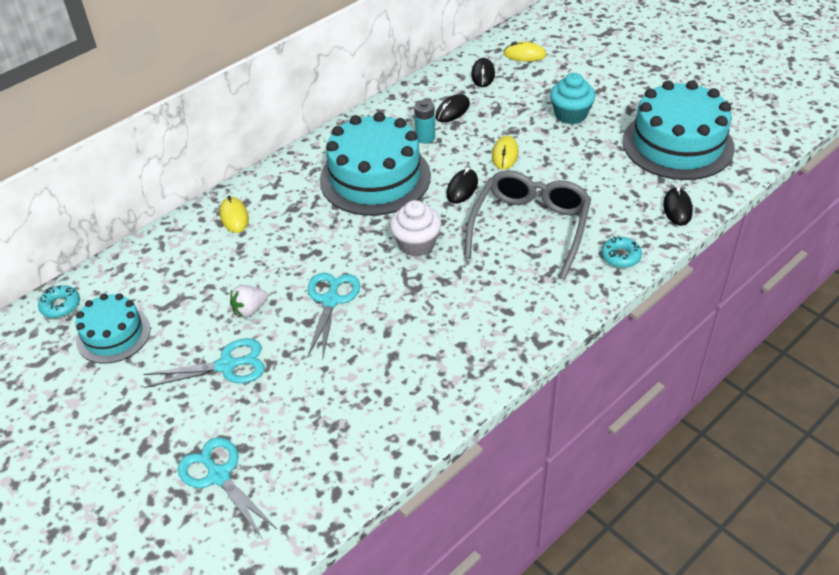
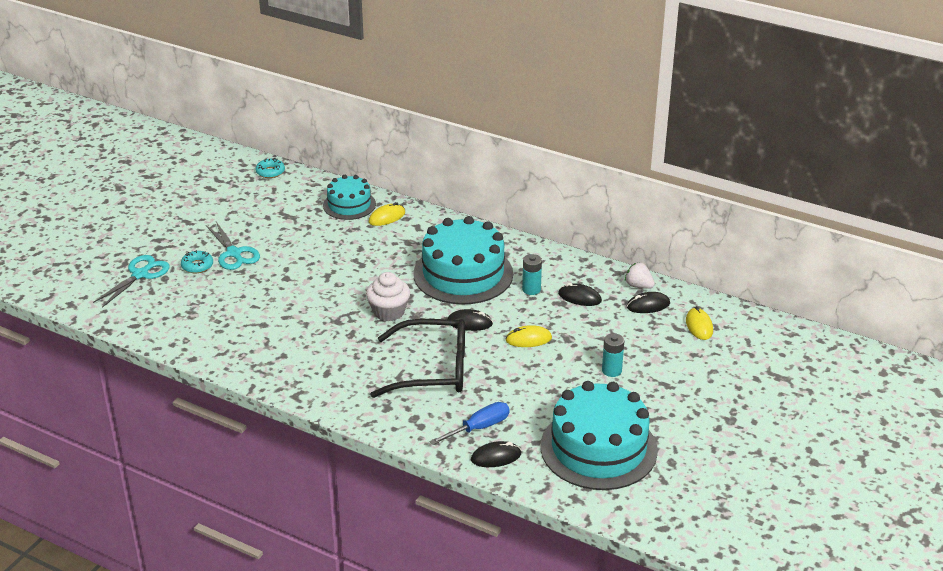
camera: 70 degrees right, 10 degrees down
(113, 335) = (250, 200): turquoise cake -> turquoise cake (349, 205)
(250, 310) = (290, 249): white strawberry -> white strawberry (638, 286)
(331, 300) = (311, 283): turquoise scissors -> none
(530, 228) = (432, 369): grey glasses -> black glasses
(570, 115) = (611, 370): turquoise cupcake -> turquoise battery
(620, 256) = (414, 428): turquoise donut -> turquoise donut (197, 266)
(632, 212) = (479, 428): none -> blue screwdriver

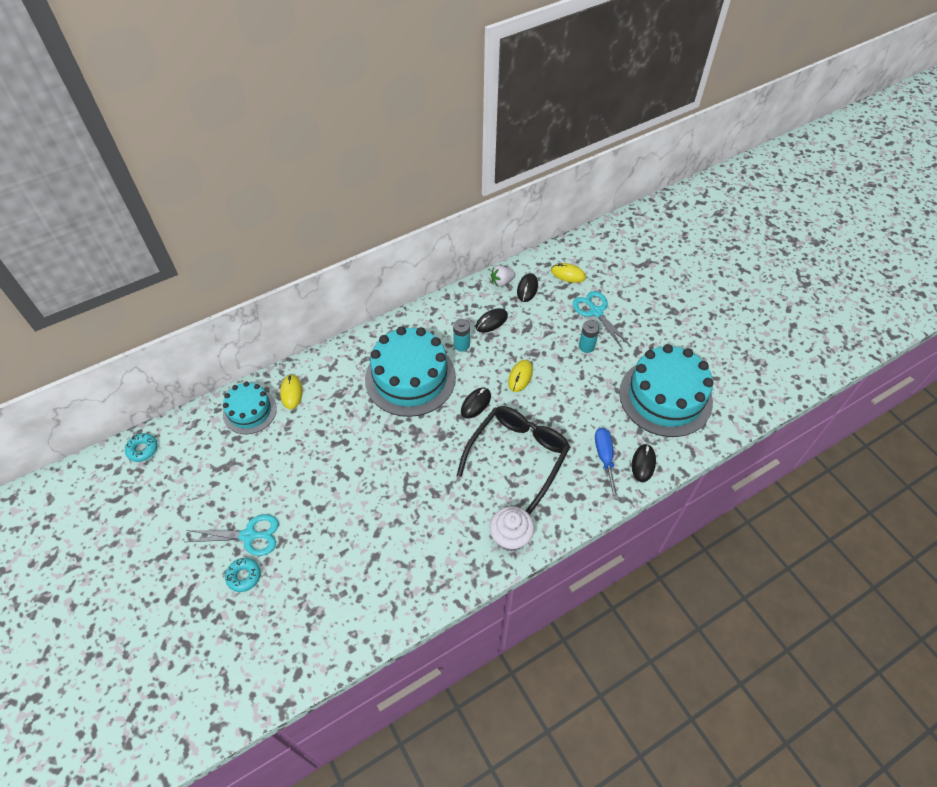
camera: 60 degrees left, 20 degrees up
(140, 274) = (218, 636): turquoise scissors -> turquoise scissors (596, 312)
(389, 312) = (424, 452): white cupcake -> white cupcake (510, 536)

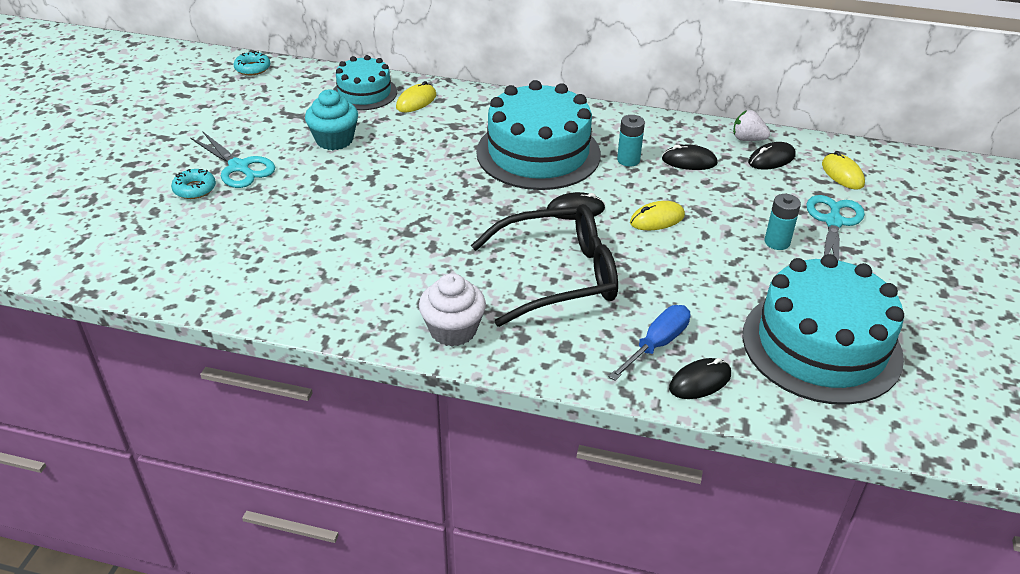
camera: 45 degrees right, 15 degrees down
(281, 464) = (334, 140): none -> turquoise cupcake

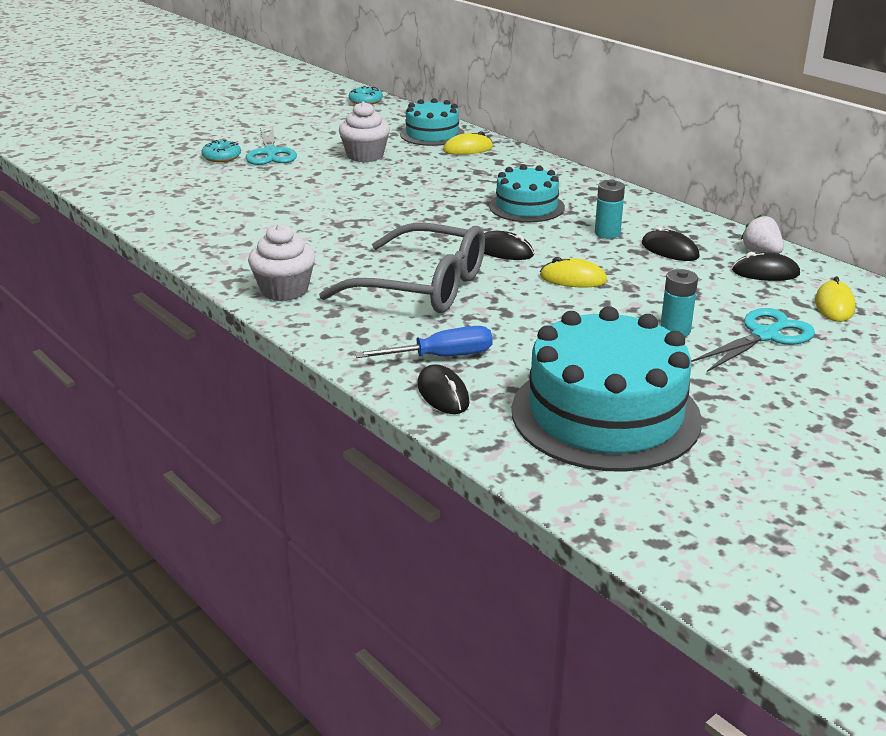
camera: 35 degrees right, 10 degrees down
(334, 140) = (365, 156): turquoise cupcake -> white cupcake
(538, 153) = (526, 207): turquoise cake -> turquoise cake, size x0.57
(557, 276) = (421, 286): black glasses -> grey glasses
(700, 381) = (443, 394): black mouse -> black mouse turned 60 degrees clockwise

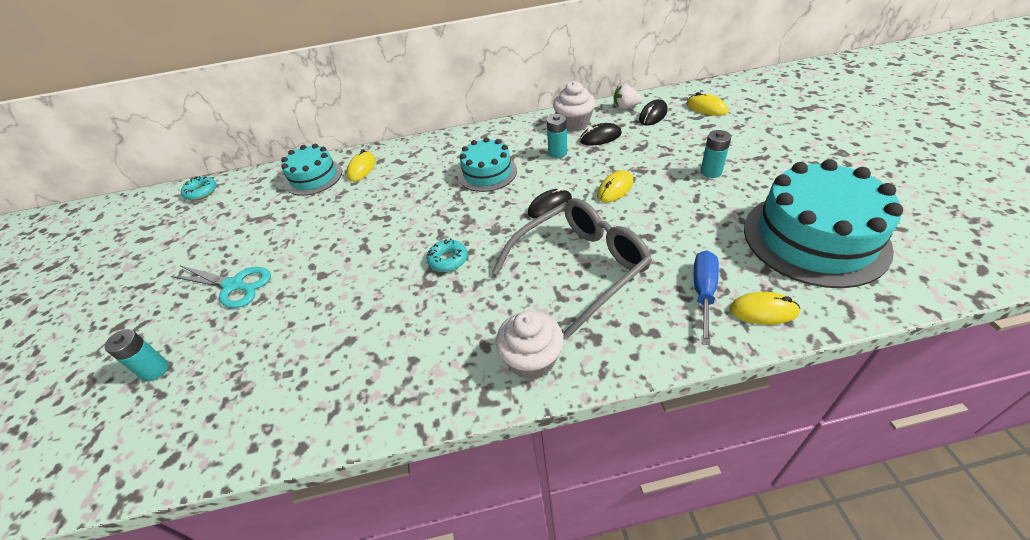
camera: 55 degrees left, 15 degrees up
(171, 159) = (155, 370): none -> turquoise battery
(222, 157) = (199, 325): turquoise donut -> turquoise donut (448, 260)
(365, 156) = (311, 226): white cupcake -> white cupcake (574, 123)
(443, 394) = (763, 311): black mouse -> yellow mouse
(765, 336) = (732, 142): turquoise scissors -> none

